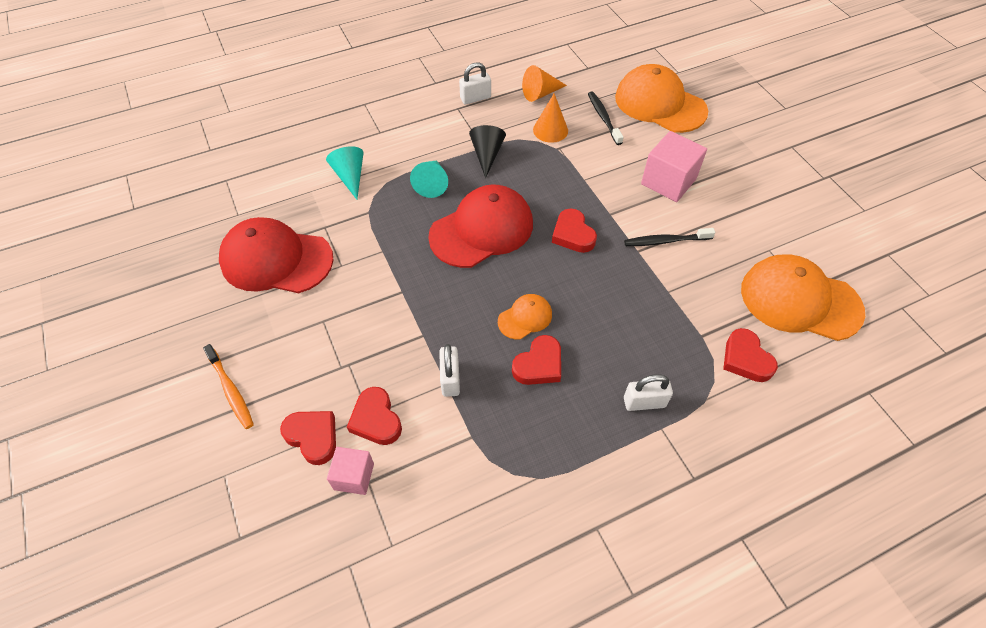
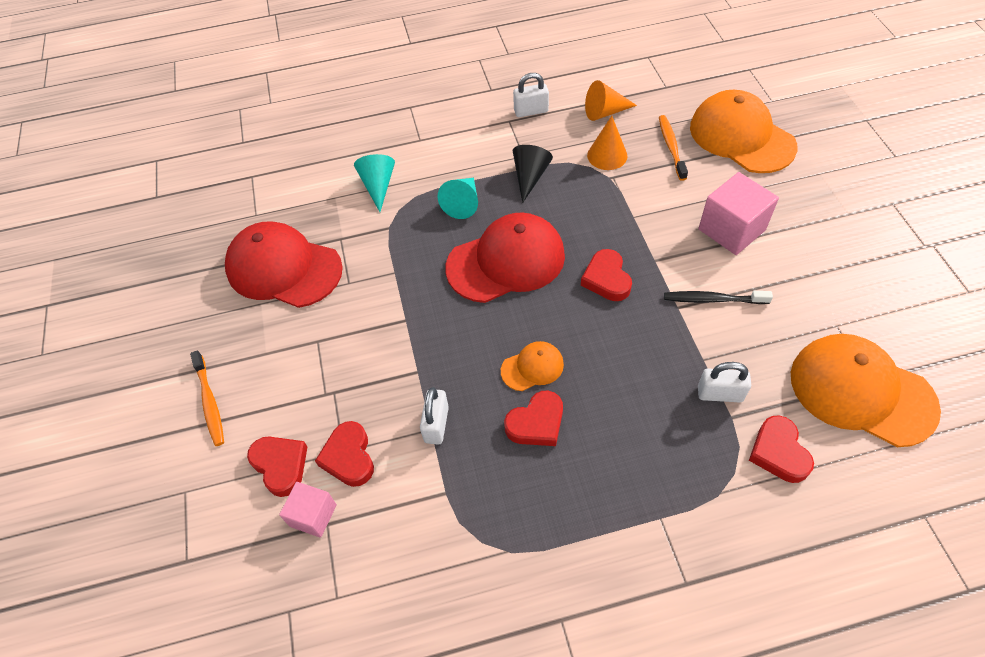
camera: 15 degrees right, 0 degrees up
(603, 118) = (671, 147): black toothbrush -> orange toothbrush
(644, 402) = (646, 485): white padlock -> white padlock (720, 394)

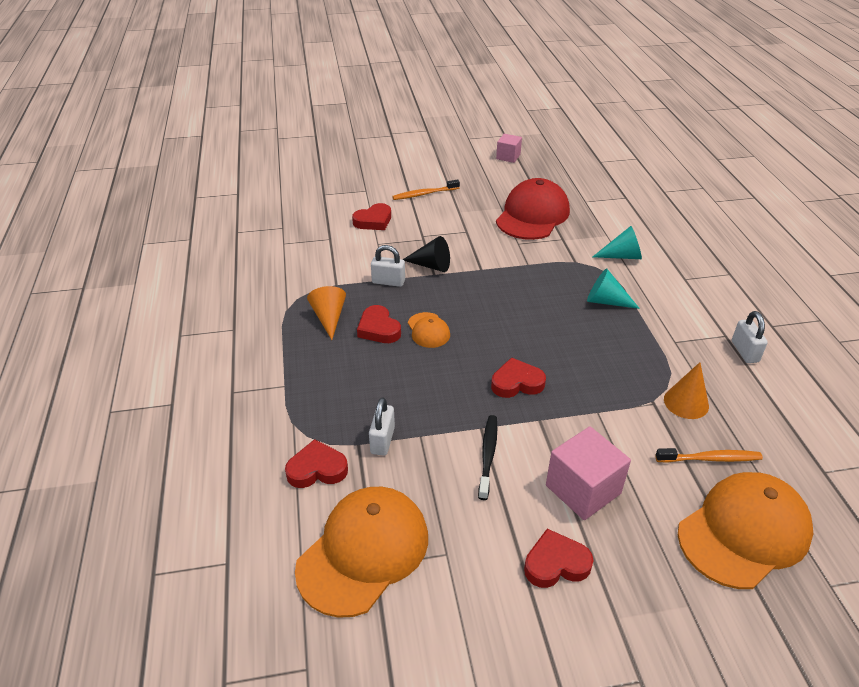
camera: 90 degrees right, 15 degrees down
(313, 515) = (337, 233): pink cube -> pink cube (508, 157)
(349, 457) = (372, 246): red heart -> red heart (556, 563)
(506, 261) = (538, 323): red cap -> none
(530, 177) = (645, 344): black cone -> black cone (431, 265)
(605, 112) = (758, 409): orange cone -> orange cone (329, 318)

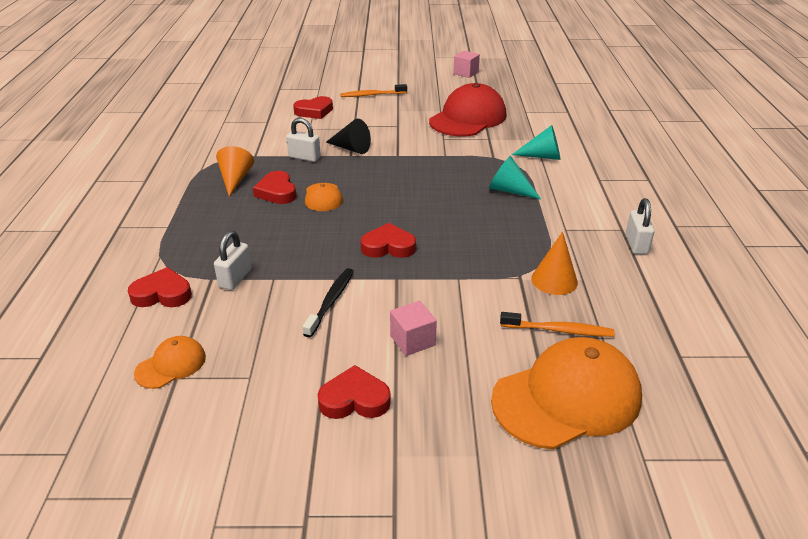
camera: 10 degrees right, 5 degrees down
(363, 552) = (171, 365): orange cap -> orange cap, size x0.48
(583, 489) = (412, 340): pink cube -> pink cube, size x0.61

